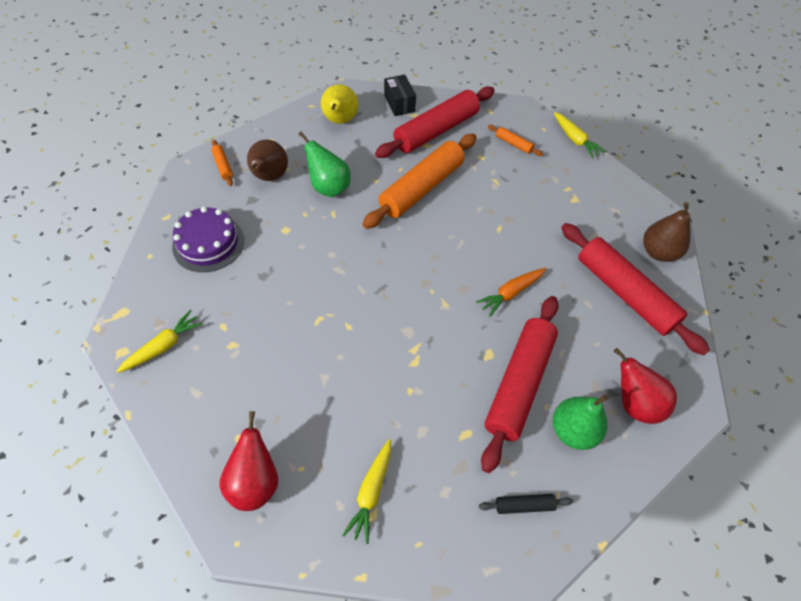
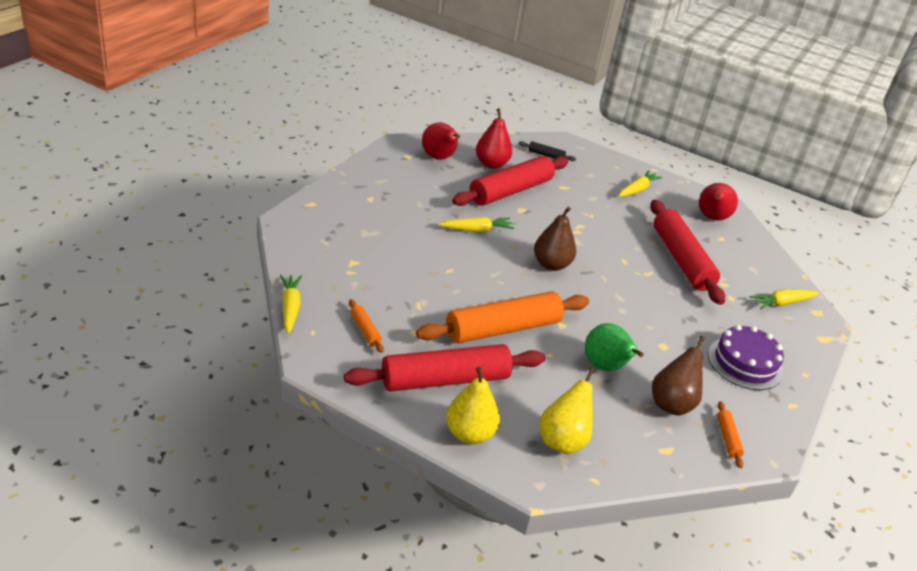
camera: 160 degrees left, 20 degrees down
(399, 103) = (469, 434): black box -> yellow pear
(511, 293) = (476, 230): orange carrot -> yellow carrot
(573, 431) = (491, 164): green pear -> red pear
(625, 293) = (383, 197): red rolling pin -> red rolling pin (681, 260)
(658, 252) = (324, 205): brown pear -> brown pear (551, 265)

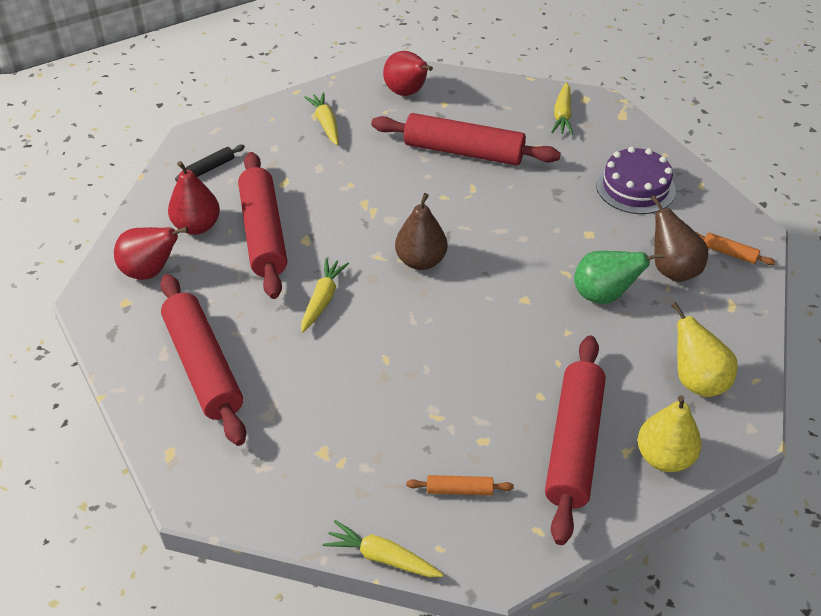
camera: 55 degrees left, 10 degrees up
(383, 198) = (203, 366): none -> red rolling pin
(503, 328) = (510, 354): orange rolling pin -> none

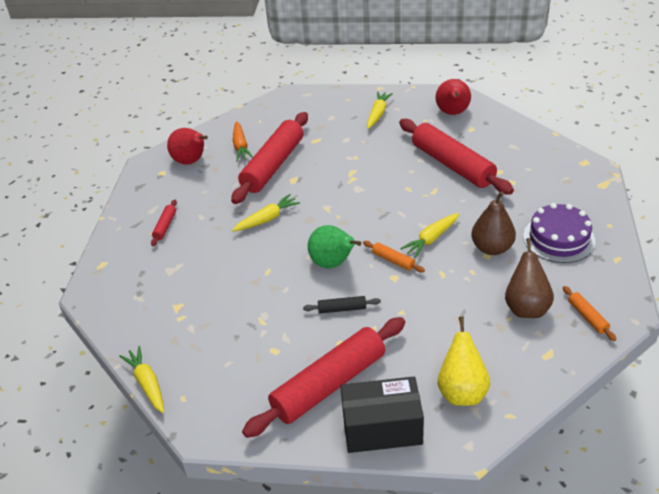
camera: 40 degrees right, 5 degrees down
(197, 226) = (241, 146): red pear -> orange carrot
(203, 366) = (165, 226): red rolling pin -> red rolling pin, size x0.41
(211, 168) = (282, 115): black rolling pin -> black rolling pin (342, 309)
(421, 261) = (350, 222): brown pear -> brown pear (492, 248)
(459, 490) = (229, 371): orange rolling pin -> orange rolling pin (393, 260)
(562, 115) = (553, 167): yellow carrot -> yellow carrot (431, 239)
(603, 295) = (453, 300): green pear -> green pear (333, 263)
(664, 457) = (382, 427): yellow pear -> black box

